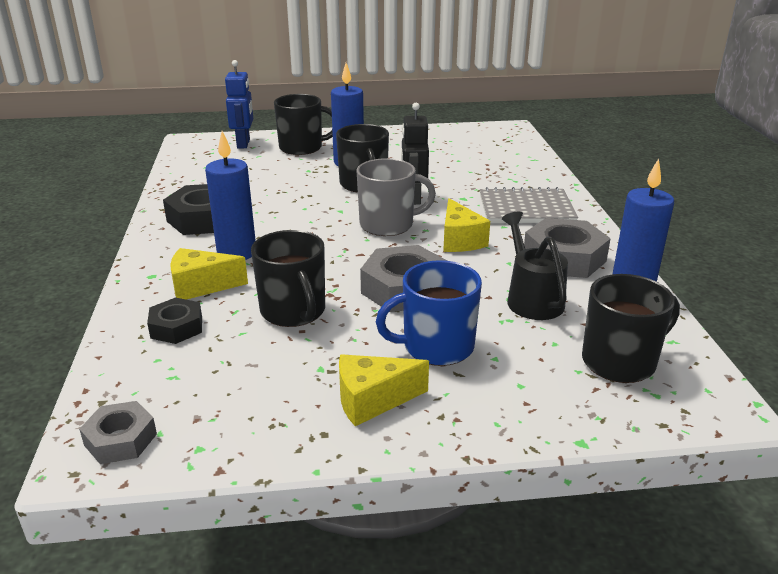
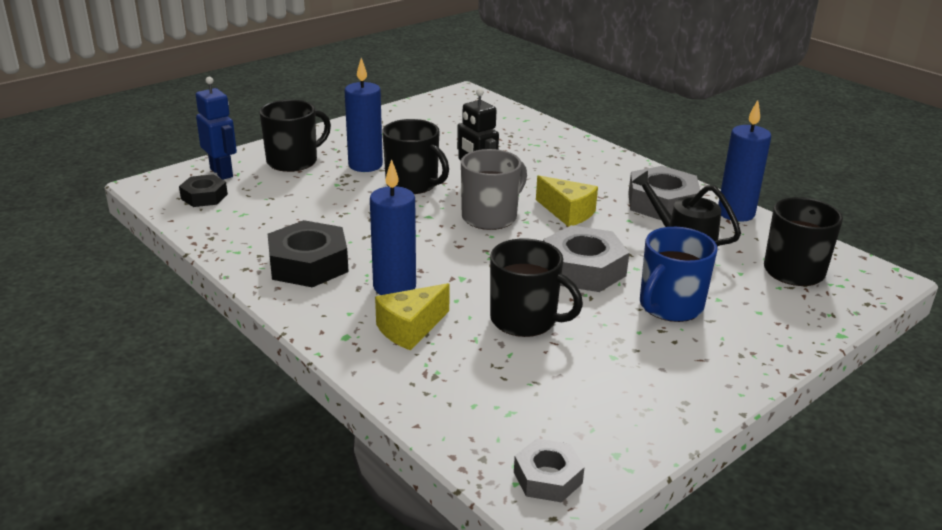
camera: 35 degrees left, 0 degrees up
(176, 327) = (447, 372): black nut -> black nut (204, 196)
(372, 400) = (683, 364): yellow cheese -> none
(526, 209) = (580, 169): grey notebook -> none

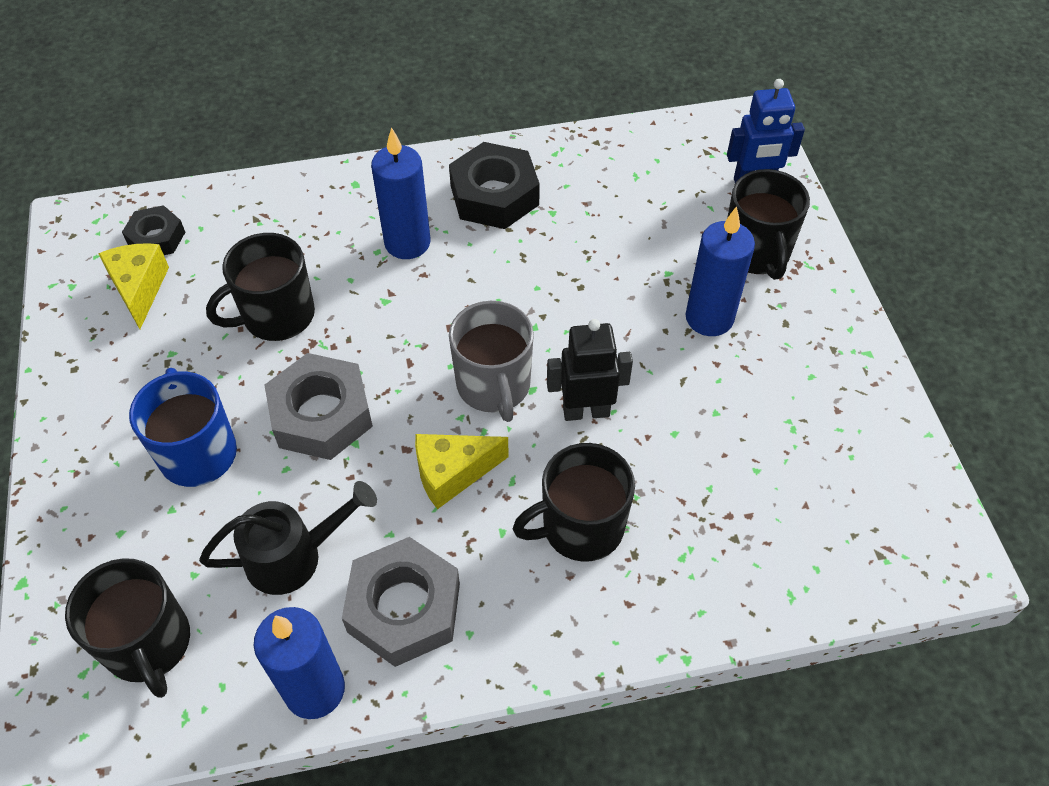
camera: 120 degrees right, 25 degrees up
(204, 196) = (695, 155): black nut -> black nut (156, 238)
(410, 329) = (331, 228): yellow cheese -> yellow cheese (139, 289)
(413, 184) = (626, 345): black mug -> black mug (580, 527)
(547, 477) = (91, 234): grey nut -> none

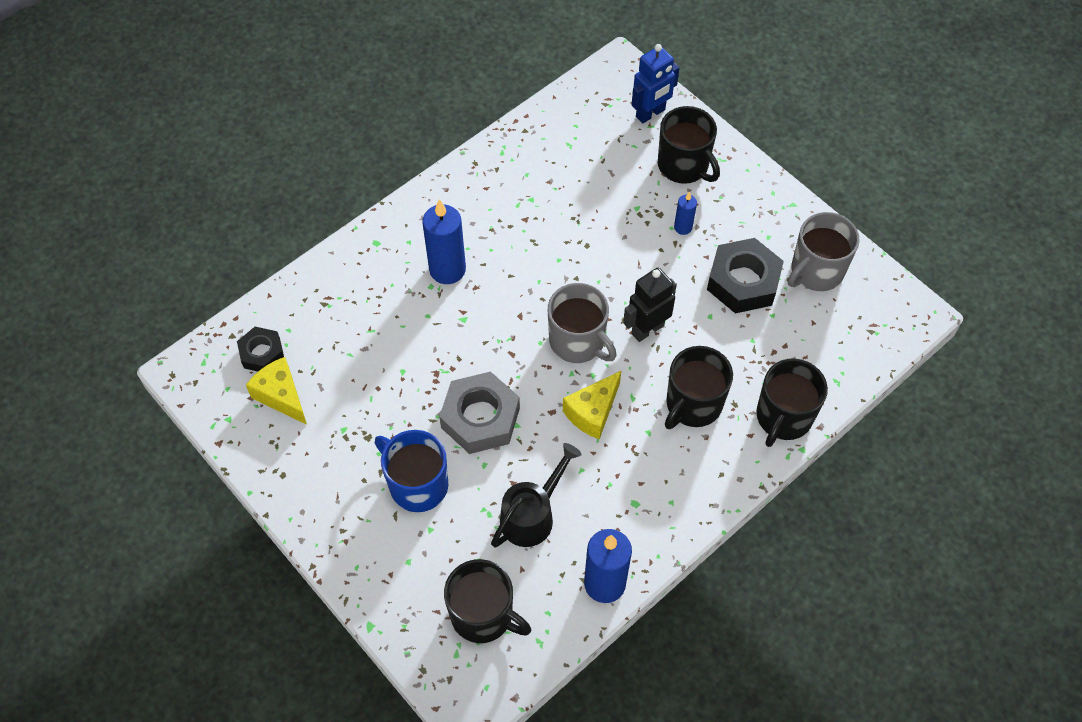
camera: 30 degrees left, 5 degrees up
(277, 315) = (396, 366): black mug -> black mug (783, 417)
(404, 608) = (622, 508): grey nut -> none
(494, 195) = (482, 205): black nut -> black nut (743, 282)
(709, 318) = (683, 227): blue candle -> blue candle, size x0.51
(849, 445) = (816, 271): none -> grey mug

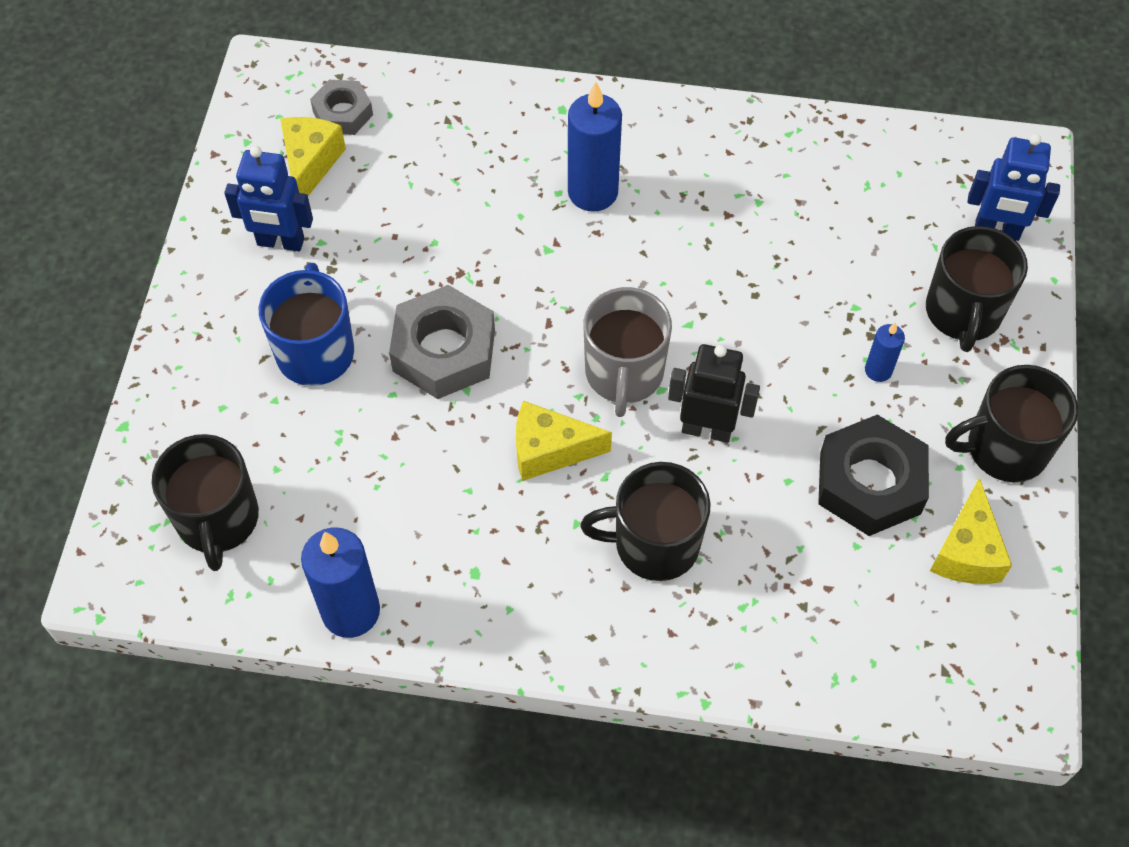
camera: 50 degrees right, 0 degrees up
(262, 353) = (343, 113): black nut -> grey nut
(322, 451) = (280, 242): none -> blue robot
(532, 514) = (373, 482): black watering can -> none
(783, 417) = (729, 652): black mug -> black mug (1004, 448)
(816, 271) = (966, 551): grey mug -> yellow cheese

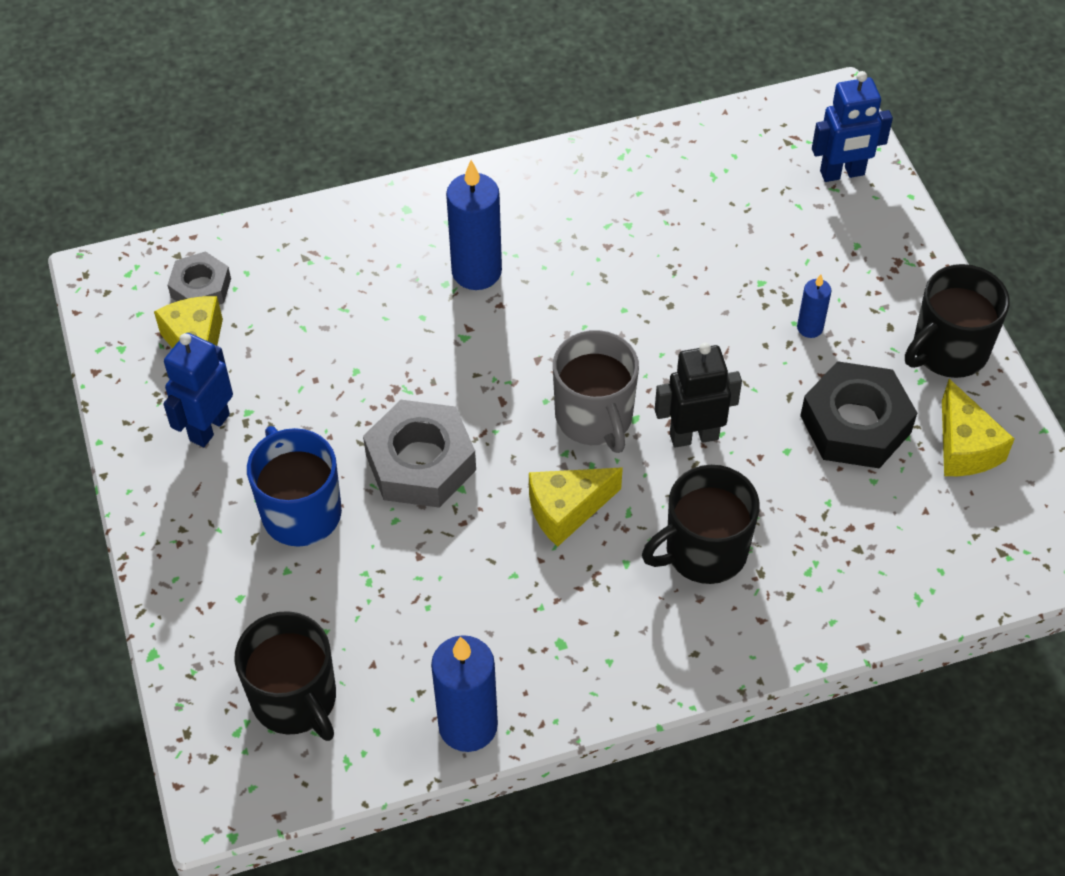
camera: 25 degrees left, 5 degrees down
(280, 242) = (209, 427): blue robot -> blue robot turned 135 degrees clockwise
(963, 313) = (852, 252): black mug -> none

